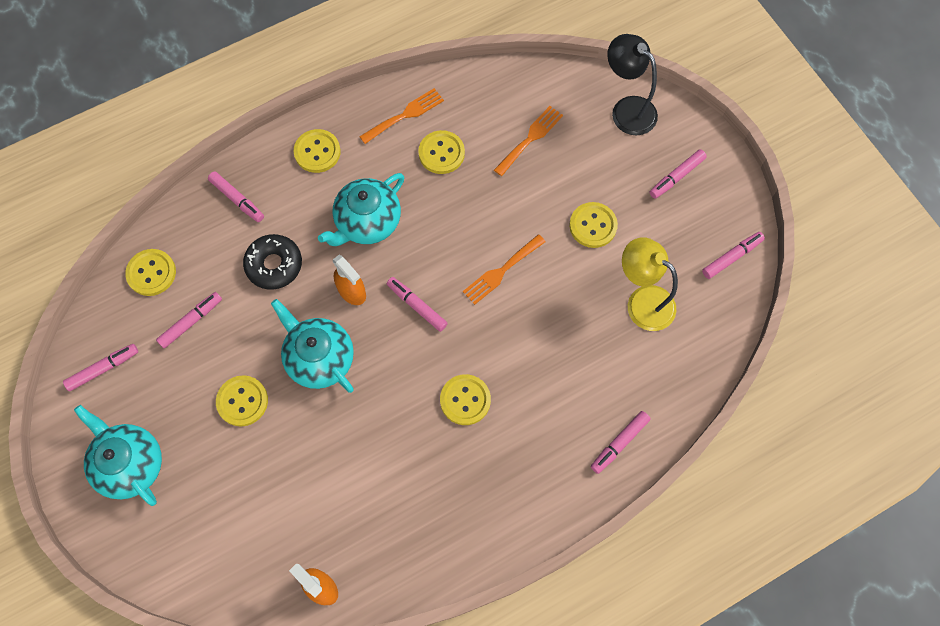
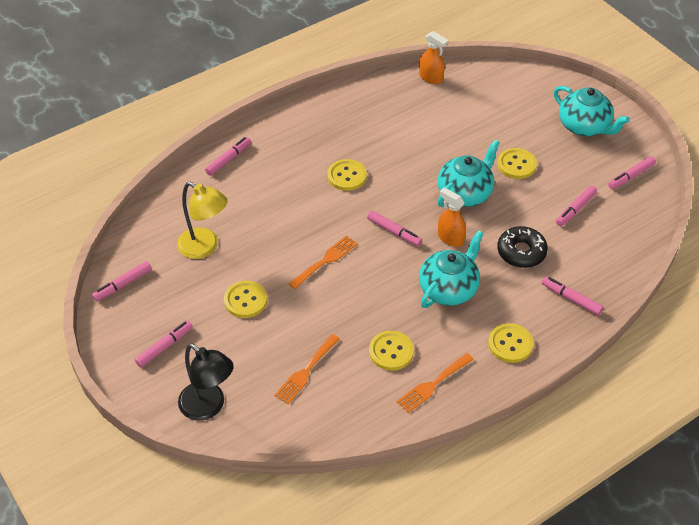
camera: 175 degrees right, 20 degrees down
(151, 273) = (622, 239): yellow button -> none
(319, 358) = (465, 193): turquoise teapot -> turquoise teapot turned 90 degrees counterclockwise

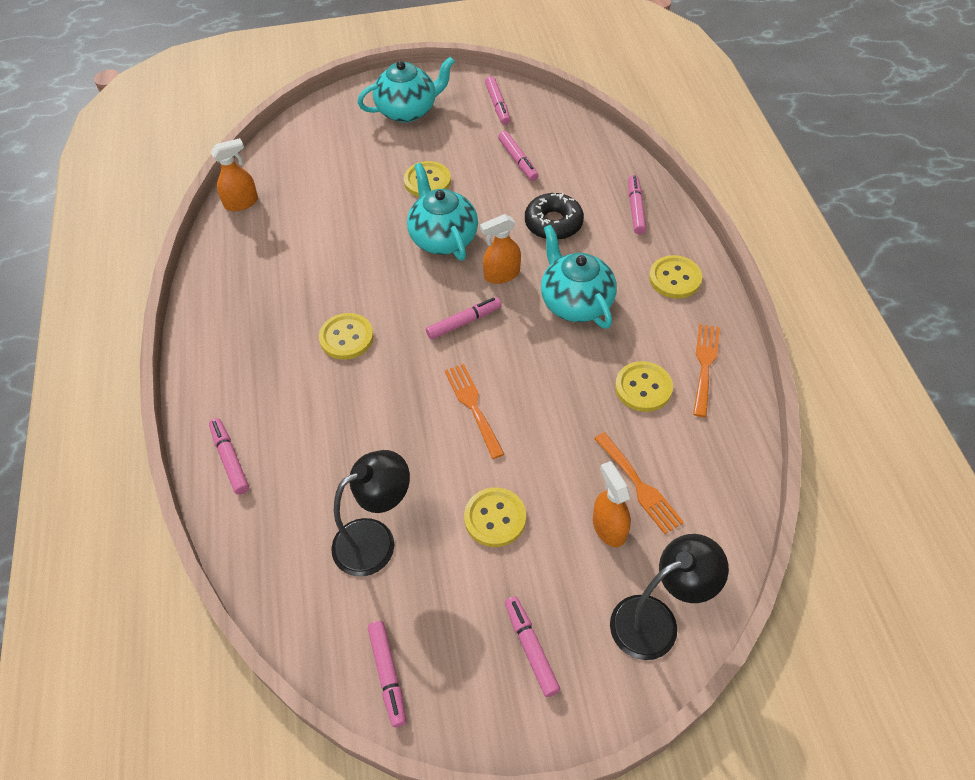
camera: 65 degrees left, 5 degrees up
(205, 247) = (376, 540): yellow lamp -> black lamp
(265, 363) = (609, 527): none -> orange spray bottle
(433, 384) = (705, 365): orange fork -> orange fork turned 150 degrees counterclockwise
(571, 299) = (635, 209): pink marker -> pink marker turned 120 degrees clockwise

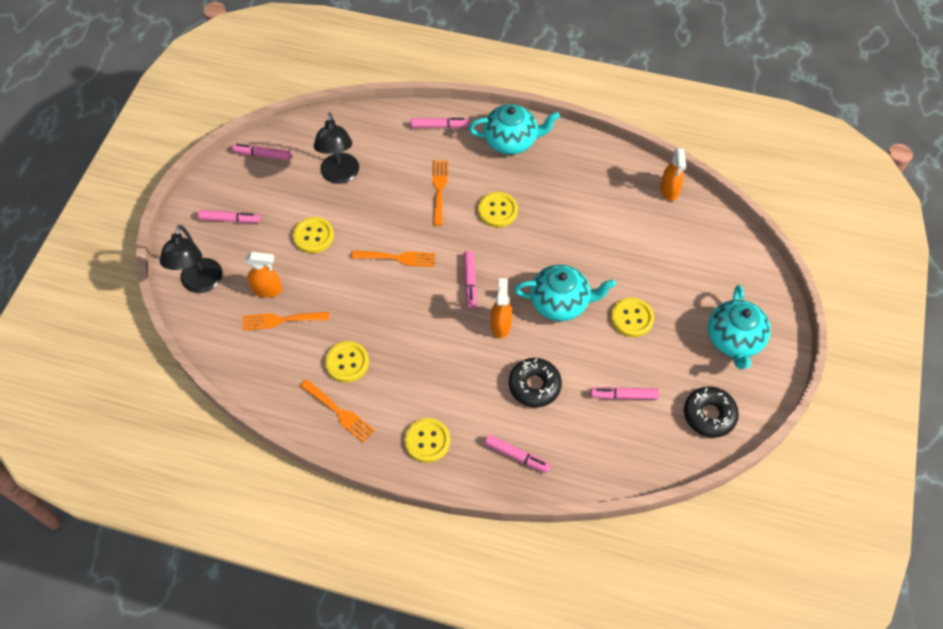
camera: 115 degrees right, 5 degrees up
(342, 411) = (439, 189): none -> orange fork
(498, 105) = (709, 415): pink marker -> black donut
(575, 302) = (445, 360): turquoise teapot -> turquoise teapot (511, 141)

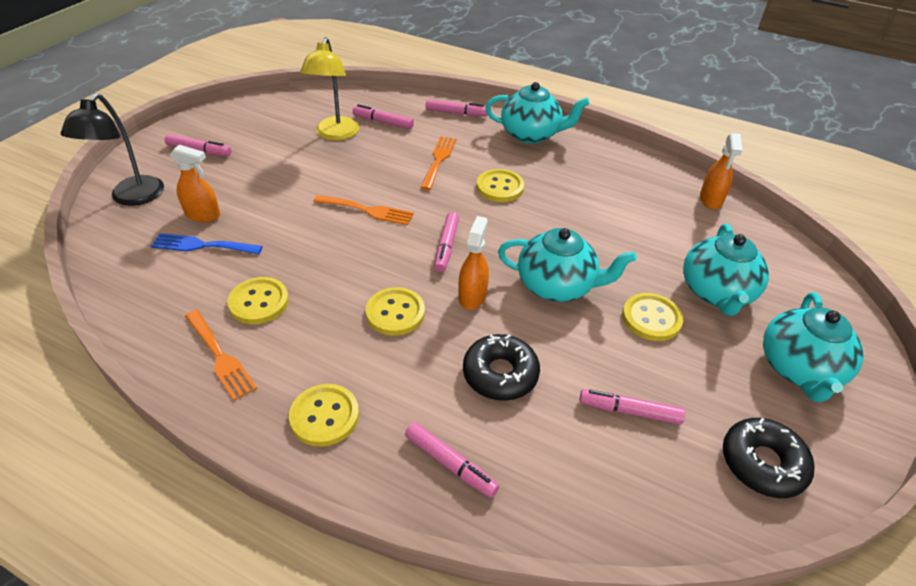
camera: 10 degrees right, 15 degrees down
(263, 155) = (263, 108): pink marker -> pink marker (383, 122)
(281, 320) = (202, 245): orange fork -> blue fork
(313, 236) = (281, 177): yellow button -> yellow button (395, 313)
(340, 175) = (335, 134): black lamp -> yellow lamp
(677, 285) = (716, 292): none -> turquoise teapot

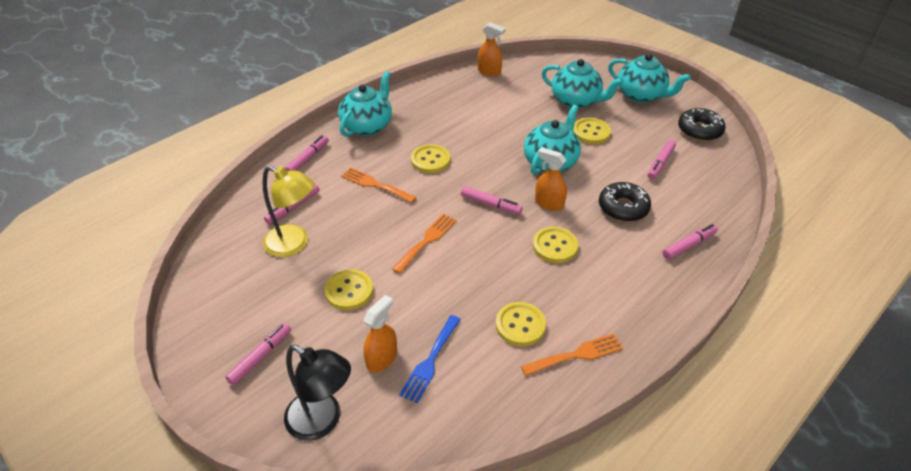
camera: 70 degrees left, 0 degrees up
(324, 416) = (644, 299): yellow button -> yellow button (349, 291)

